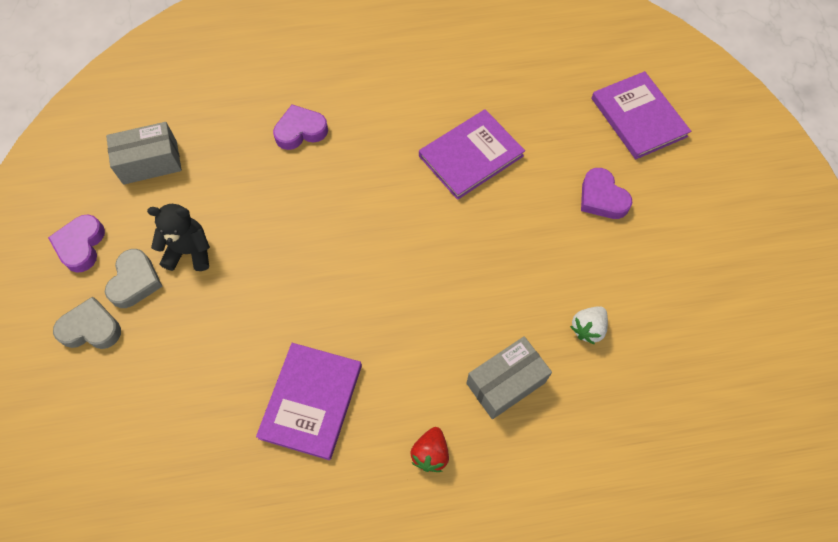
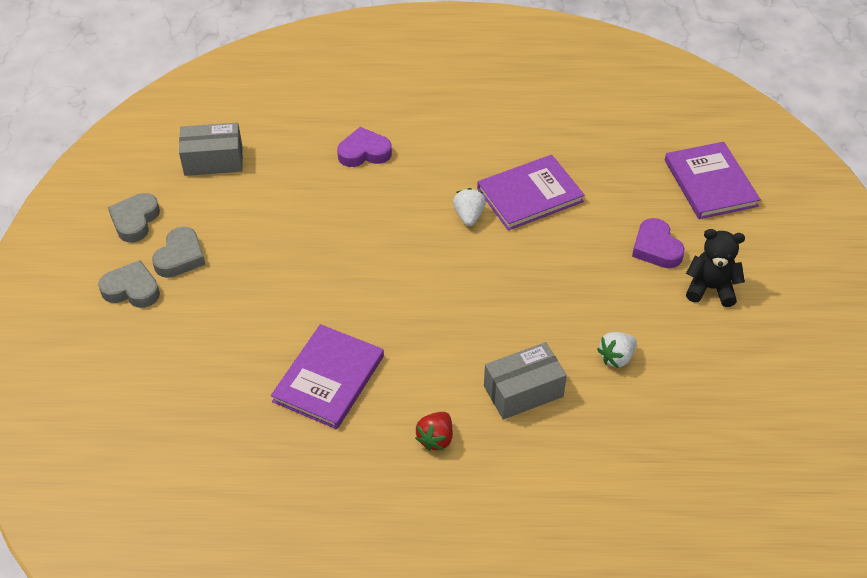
camera: 10 degrees right, 15 degrees down
(81, 245) = (135, 221): purple heart -> grey heart
(189, 251) = (236, 239): black teddy bear -> black teddy bear (710, 288)
(416, 189) = (469, 216): none -> white strawberry

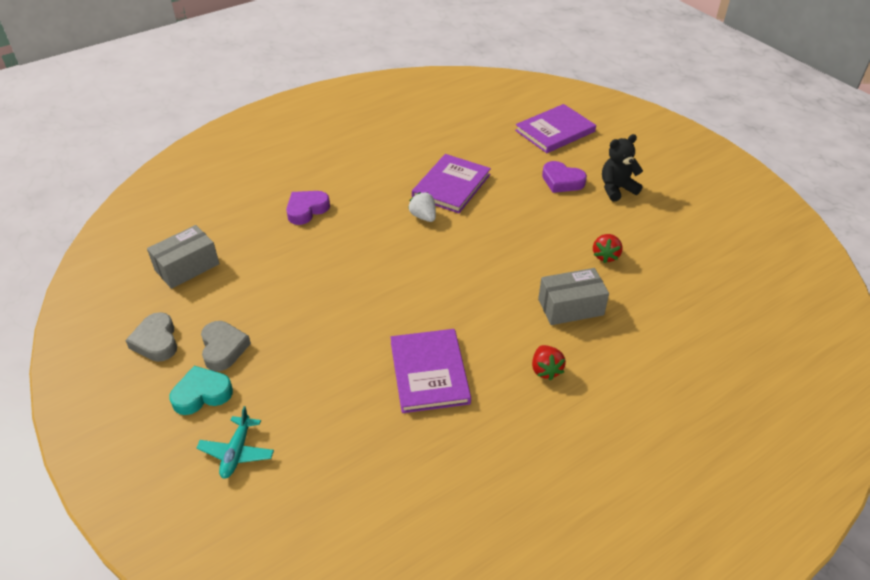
camera: 35 degrees left, 5 degrees down
(117, 356) = (237, 452): none -> turquoise plane
(132, 289) = (202, 394): grey heart -> turquoise heart
(523, 391) = (570, 307): grey box -> grey box turned 45 degrees clockwise
(616, 357) = (605, 256): white strawberry -> red strawberry
(710, 183) = (555, 131): purple book -> purple book turned 75 degrees counterclockwise

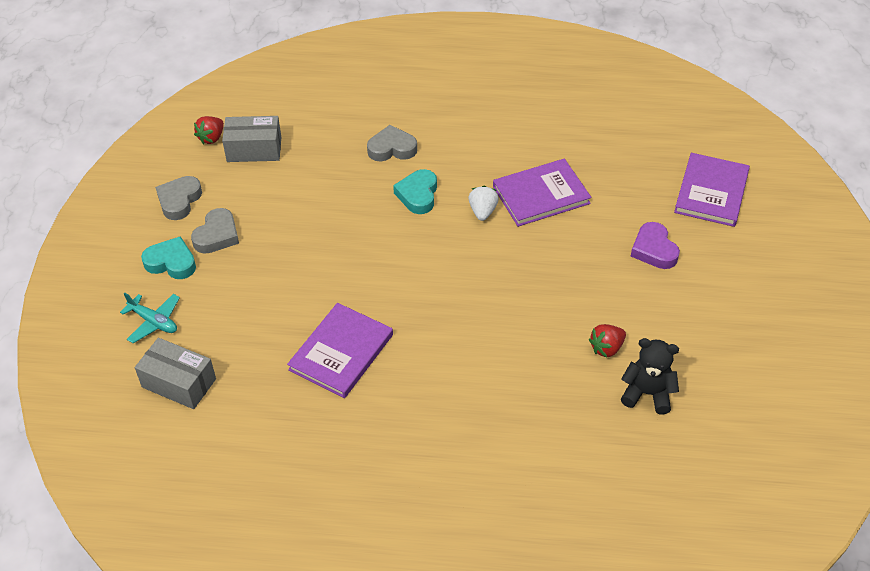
camera: 40 degrees right, 5 degrees up
(237, 452) = (154, 322): turquoise plane -> turquoise plane turned 105 degrees counterclockwise
(306, 210) = (392, 148): purple heart -> grey heart
(363, 230) = (418, 195): none -> turquoise heart
(545, 370) = (433, 412): red strawberry -> red strawberry (211, 138)
(555, 131) = (711, 192): purple book -> purple book turned 75 degrees counterclockwise
(570, 307) = (517, 374): grey box -> grey box (179, 383)
(617, 189) = (701, 289): black teddy bear -> black teddy bear (647, 393)

